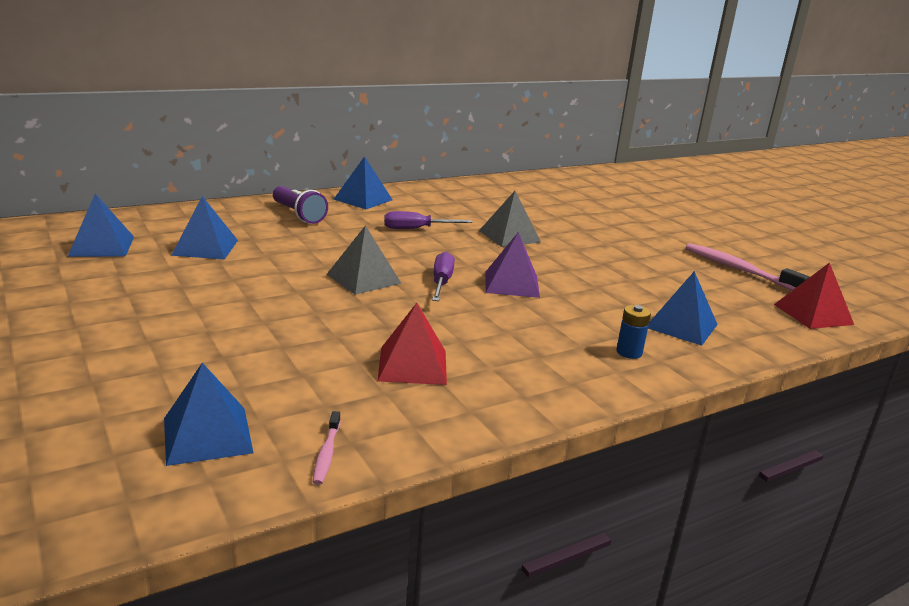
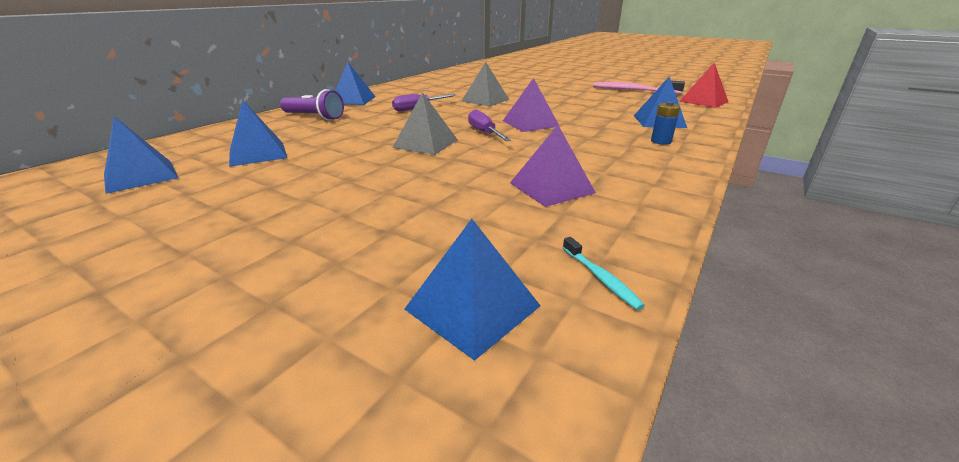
camera: 25 degrees left, 5 degrees up
(326, 453) = (601, 278): pink toothbrush -> turquoise toothbrush
(412, 365) = (551, 187): red pyramid -> purple pyramid

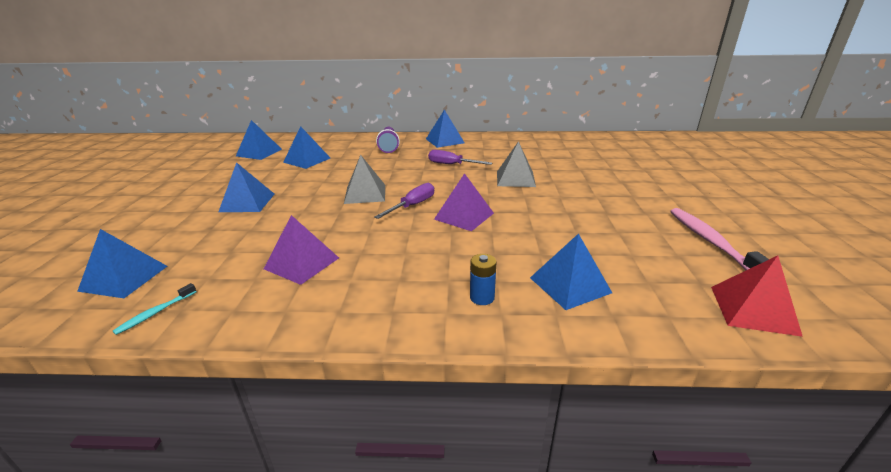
camera: 60 degrees right, 0 degrees up
(336, 200) = (247, 202): none -> blue pyramid

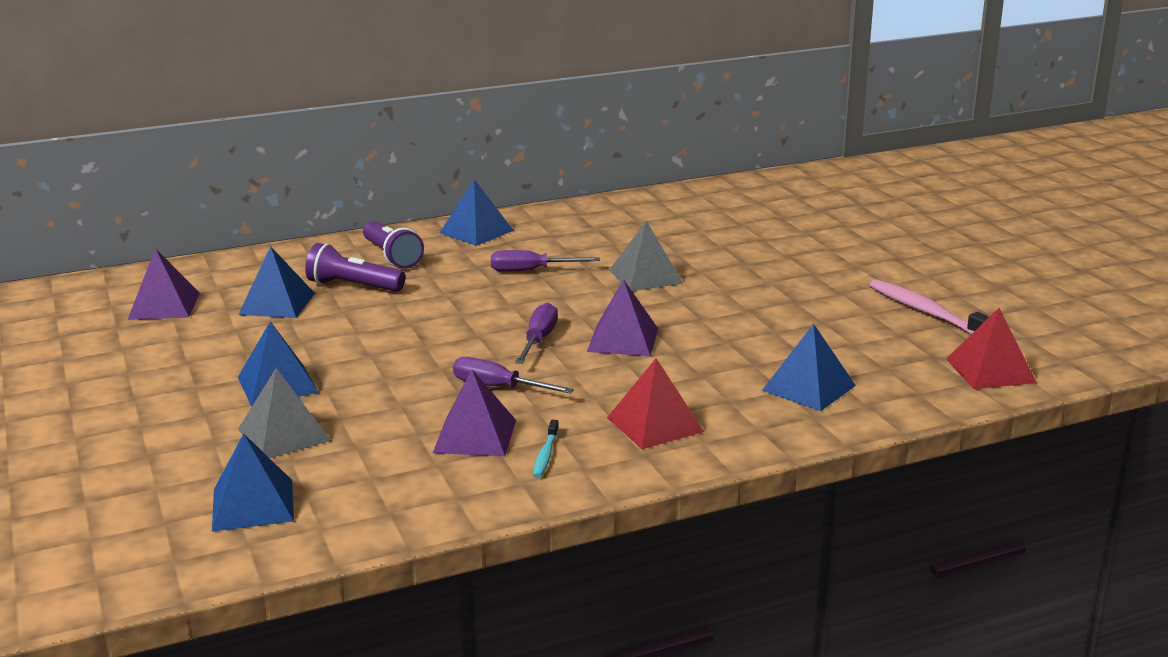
camera: 25 degrees left, 5 degrees down
(155, 313) = (363, 522): turquoise toothbrush -> turquoise toothbrush (545, 455)
(259, 152) = (164, 306): blue pyramid -> purple pyramid
(352, 158) = (353, 286): none -> purple flashlight
(355, 231) = (498, 387): none -> purple screwdriver
(365, 194) = (449, 337): grey pyramid -> grey pyramid (284, 434)
(425, 286) = (655, 424): none -> red pyramid
(482, 297) = (727, 420): blue battery -> none

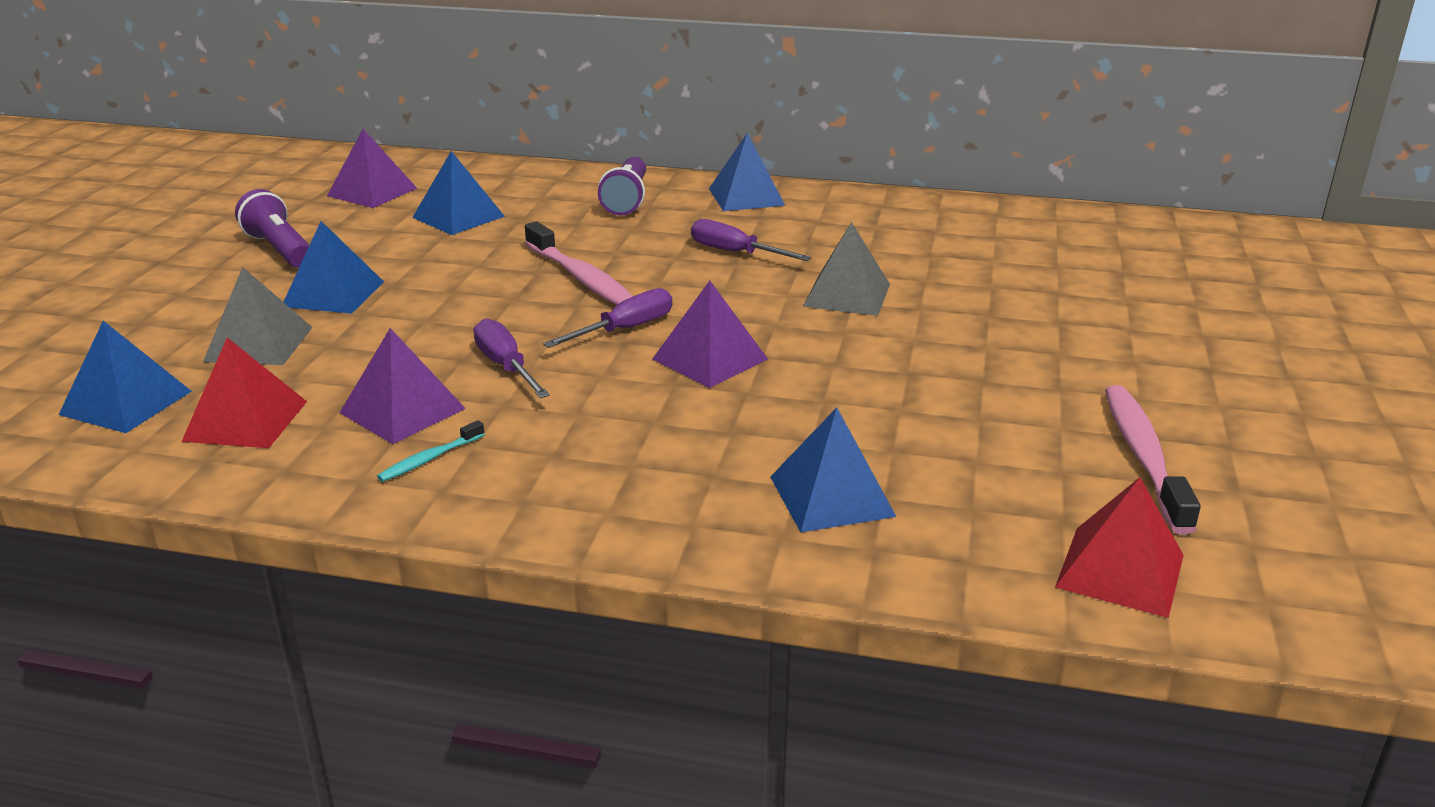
camera: 35 degrees right, 5 degrees up
(353, 286) = (546, 219): purple flashlight -> purple flashlight (280, 249)
(452, 318) = (582, 278): none -> pink toothbrush
(655, 424) = (589, 470): red pyramid -> red pyramid (246, 421)

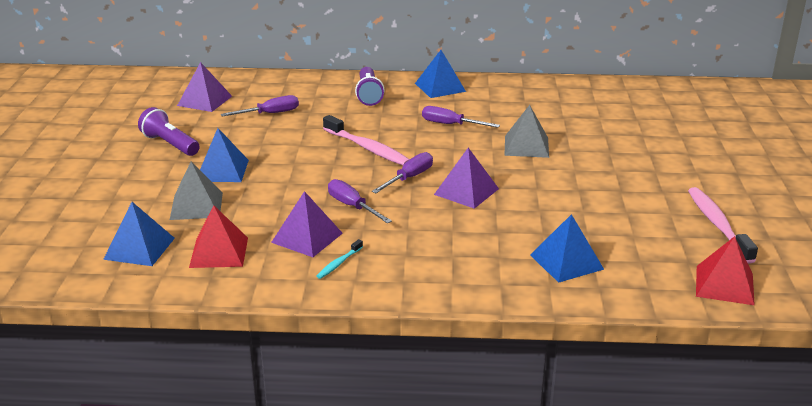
camera: 10 degrees left, 0 degrees up
(458, 217) = (270, 114): blue pyramid -> purple screwdriver

